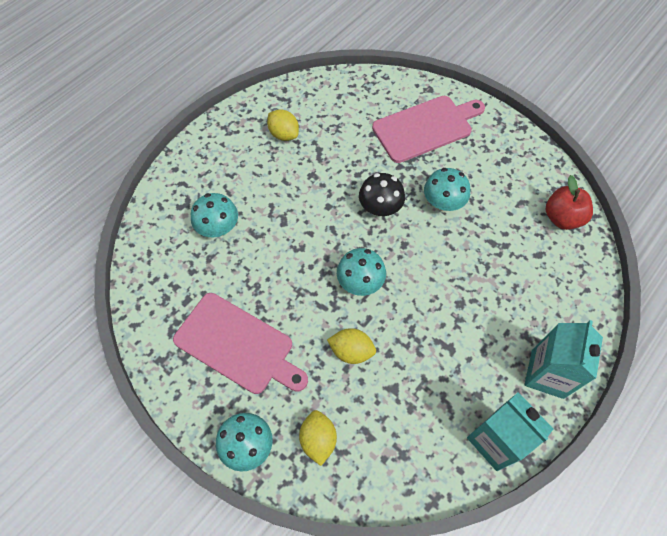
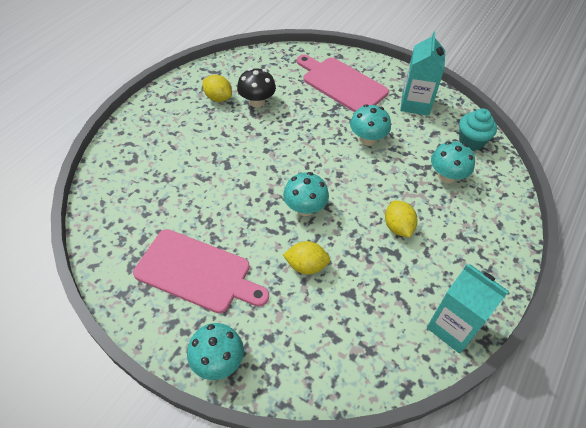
camera: 10 degrees left, 10 degrees down
(218, 228) = (167, 176): turquoise mushroom -> turquoise mushroom (447, 176)
(318, 440) = (286, 347): yellow lemon -> yellow lemon (398, 227)
(380, 208) = (313, 147): black mushroom -> black mushroom (257, 101)
(425, 127) = (342, 84): pink cutting board -> pink cutting board turned 105 degrees counterclockwise
(547, 374) = (486, 265): turquoise carton -> turquoise carton (415, 104)
(562, 218) = (471, 141): red apple -> turquoise cupcake

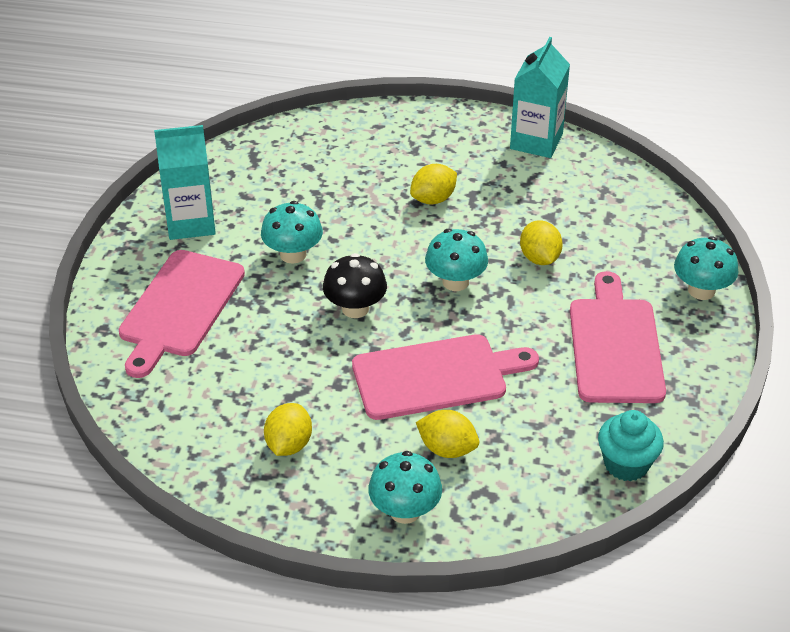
camera: 110 degrees left, 10 degrees down
(172, 155) = (447, 449): none -> yellow lemon
(228, 169) = (436, 376): none -> pink cutting board
(257, 101) = (273, 393): black mushroom -> black mushroom (355, 308)
(447, 176) = (323, 174): turquoise mushroom -> turquoise mushroom (405, 511)
(471, 141) = (245, 162): turquoise cupcake -> turquoise cupcake (626, 464)

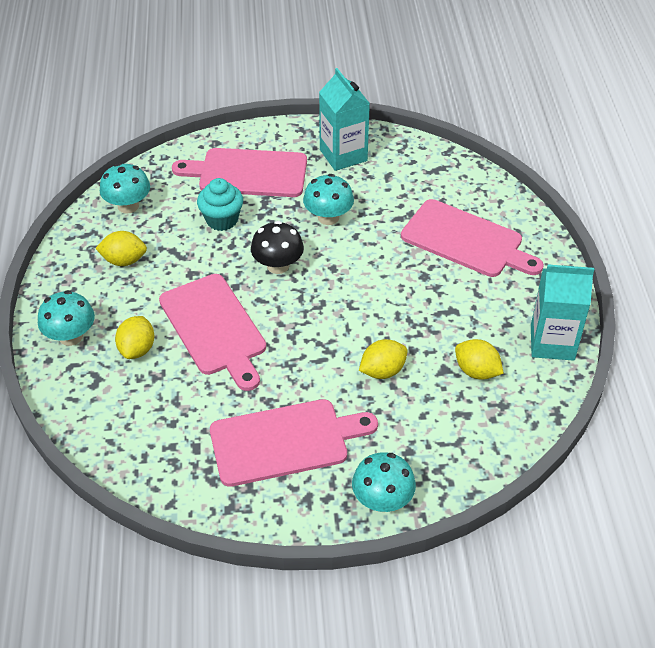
camera: 75 degrees right, 5 degrees up
(376, 162) = (466, 240): none -> pink cutting board
(433, 199) = (433, 286): yellow lemon -> yellow lemon (476, 371)
(455, 282) = (331, 320): turquoise mushroom -> turquoise mushroom (128, 206)
(626, 464) = (143, 467): turquoise cupcake -> turquoise cupcake (222, 220)

